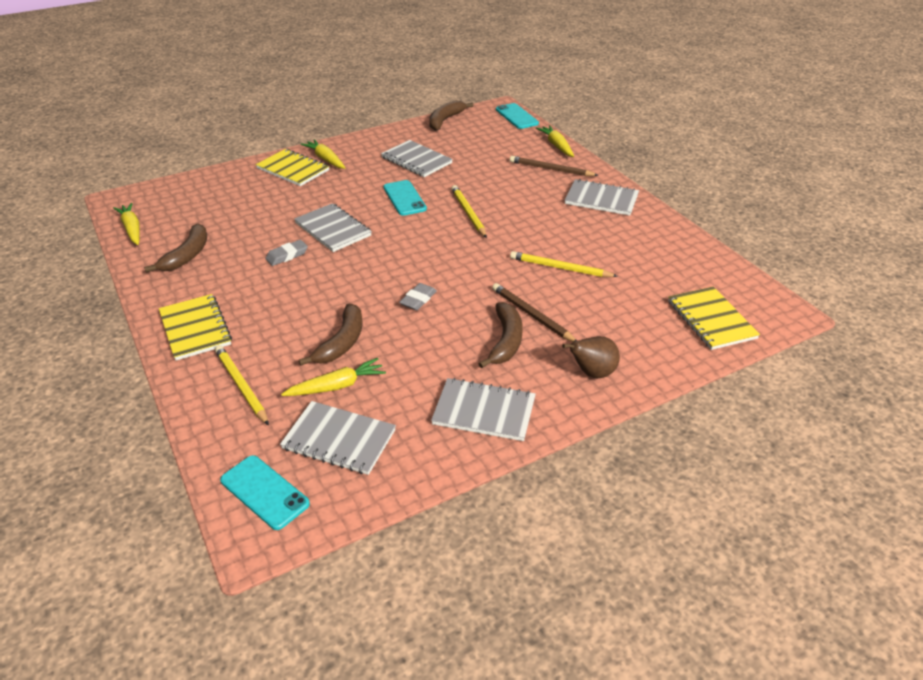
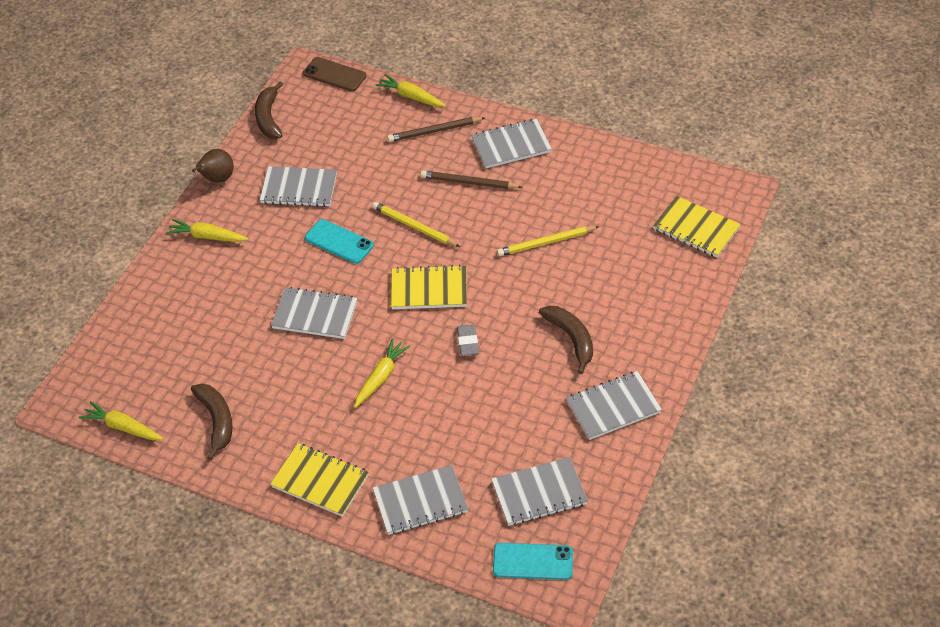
camera: 35 degrees left, 10 degrees up
(241, 386) = (420, 502): yellow pencil -> grey notebook
(287, 255) = (308, 366): grey eraser -> none
(293, 169) = (190, 267): yellow notebook -> yellow notebook (429, 289)
(336, 386) = (490, 455): yellow carrot -> yellow carrot (381, 377)
(342, 342) = (452, 417): brown banana -> none
(516, 116) = (334, 75): turquoise phone -> brown phone
(532, 315) = (568, 303): brown pencil -> brown pencil (469, 182)
(592, 373) = (655, 328): brown pear -> brown pear (217, 179)

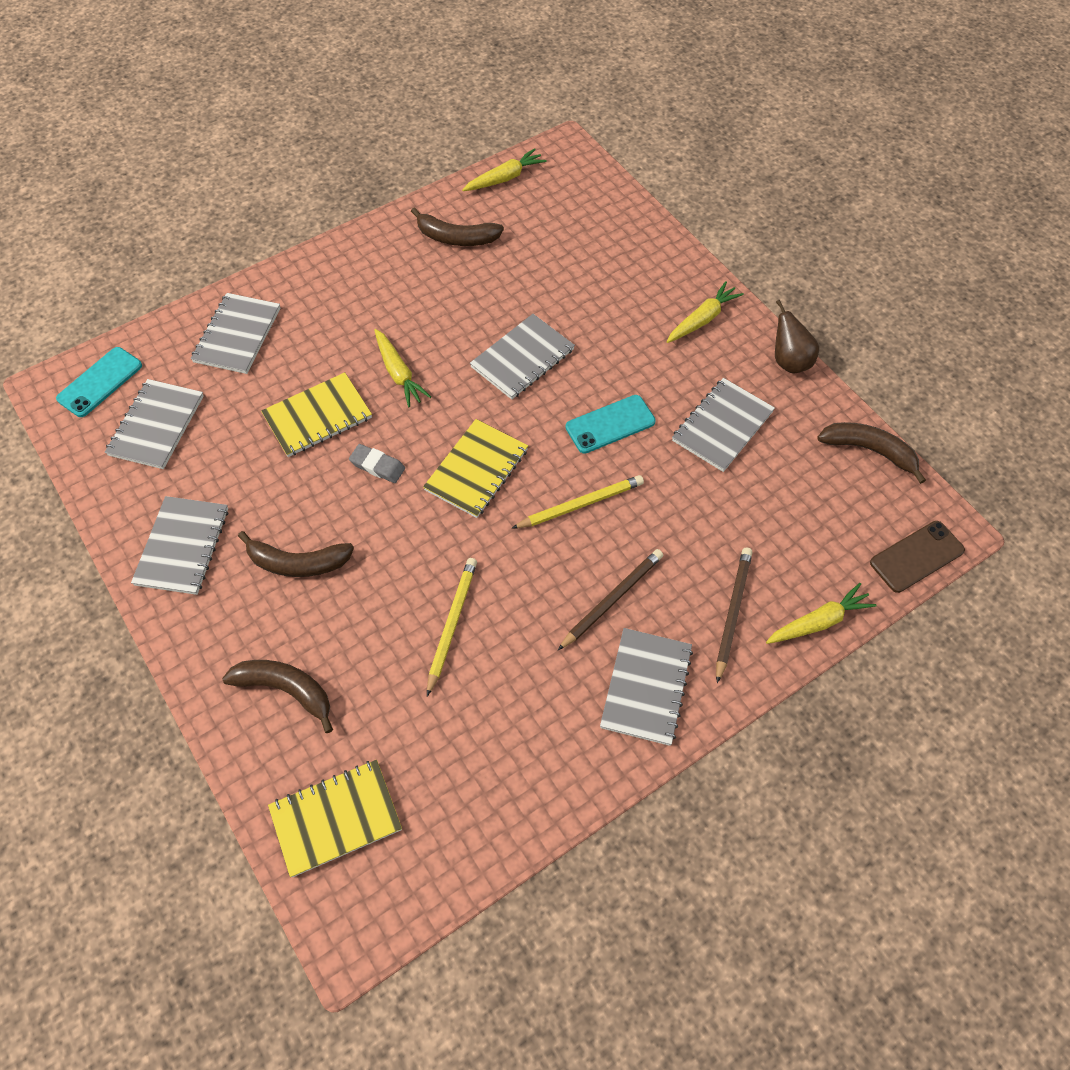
camera: 120 degrees right, 10 degrees up
(320, 481) = (326, 278): yellow notebook -> yellow notebook (318, 417)
(652, 293) = (286, 689): none -> brown banana

